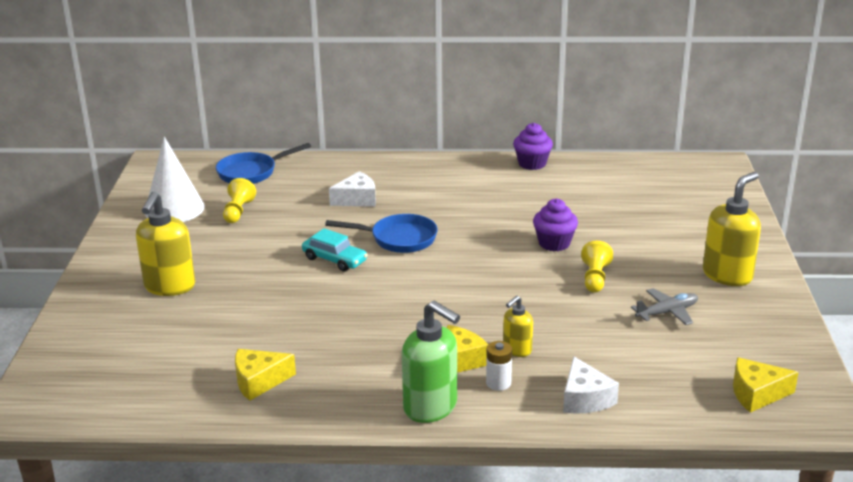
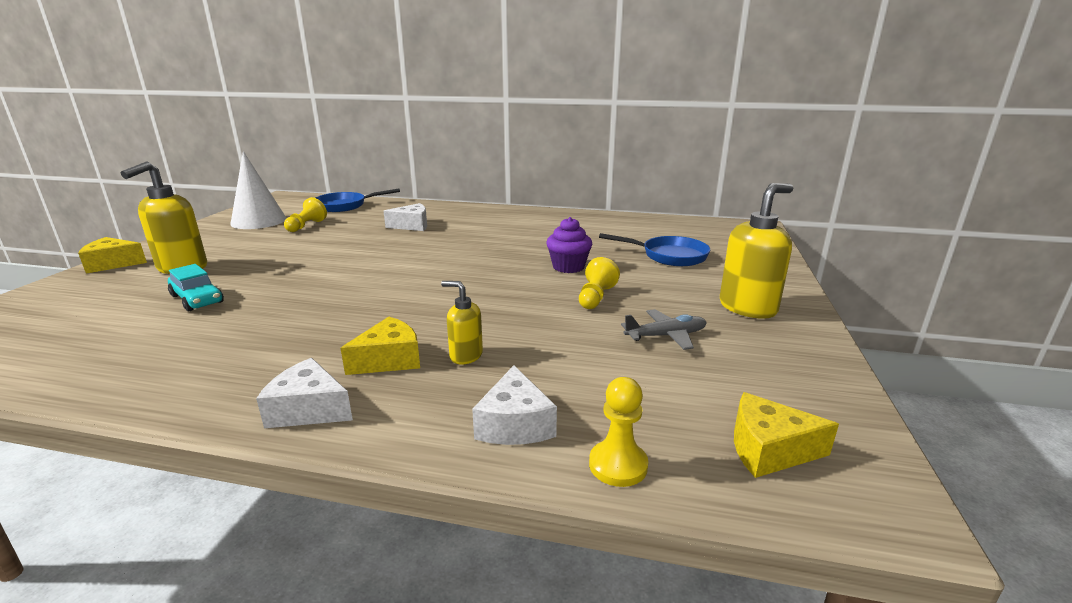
camera: 10 degrees right, 5 degrees down
(259, 381) = (151, 355): yellow cheese -> yellow cheese (113, 264)
(334, 259) = (350, 262): turquoise car -> turquoise car (197, 299)
(398, 239) = (422, 252): blue pan -> blue pan (669, 256)
(431, 407) = (308, 409): green soap dispenser -> white cheese
(498, 383) = (416, 390): white battery -> none
(517, 350) = (465, 356): yellow soap dispenser -> yellow soap dispenser turned 60 degrees clockwise
(532, 164) = (580, 215): purple cupcake -> none
(664, 416) = (618, 465): none -> yellow pawn

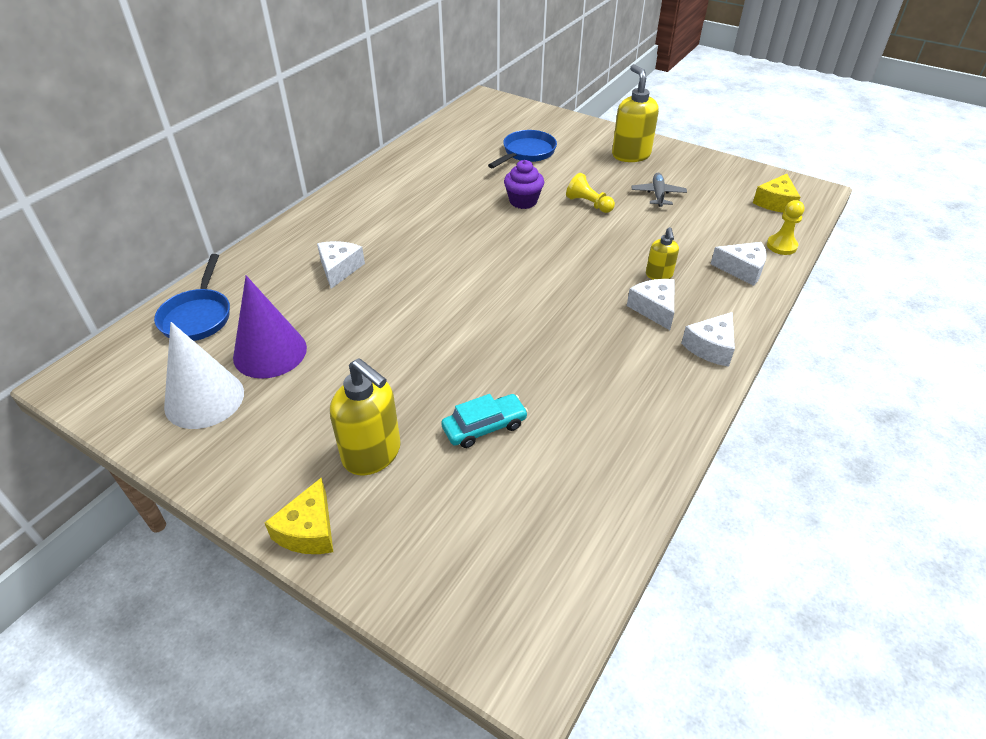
camera: 70 degrees left, 20 degrees up
(306, 226) = (270, 352): yellow pawn -> purple cone
(389, 360) = (654, 309): yellow cheese -> white cheese
(465, 356) = (659, 275): yellow soap dispenser -> yellow soap dispenser turned 45 degrees counterclockwise

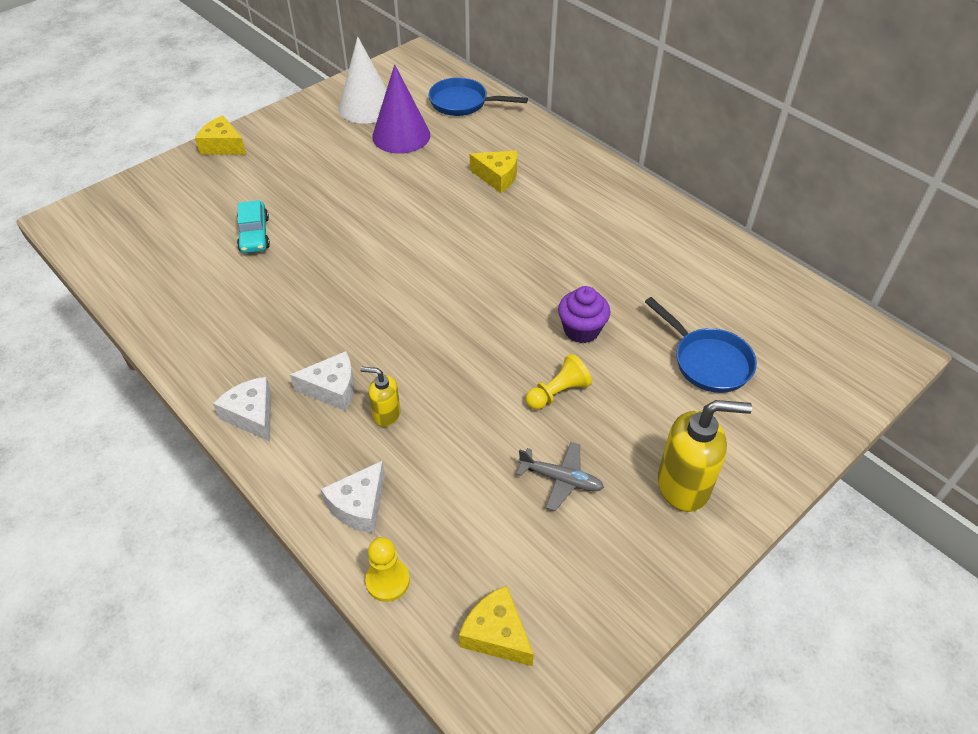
camera: 105 degrees right, 5 degrees up
(339, 269) = (497, 177): white cheese -> yellow cheese
(372, 454) = (266, 176): yellow soap dispenser -> none

